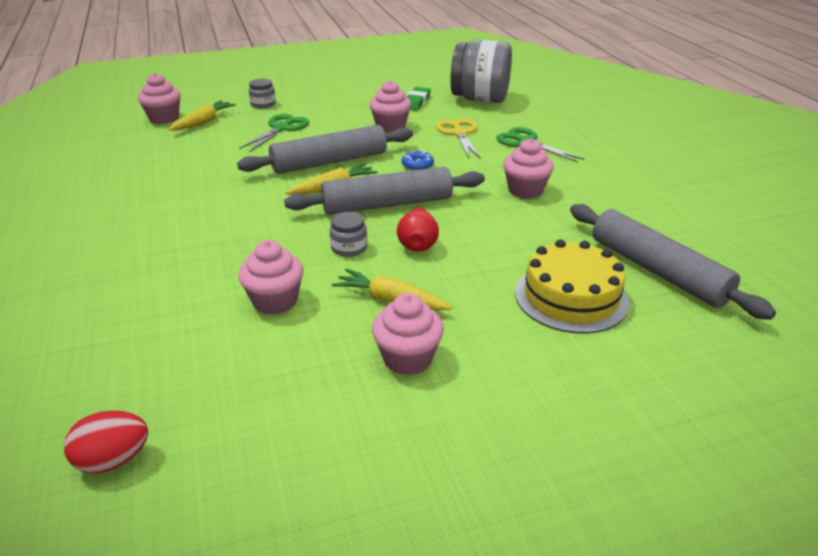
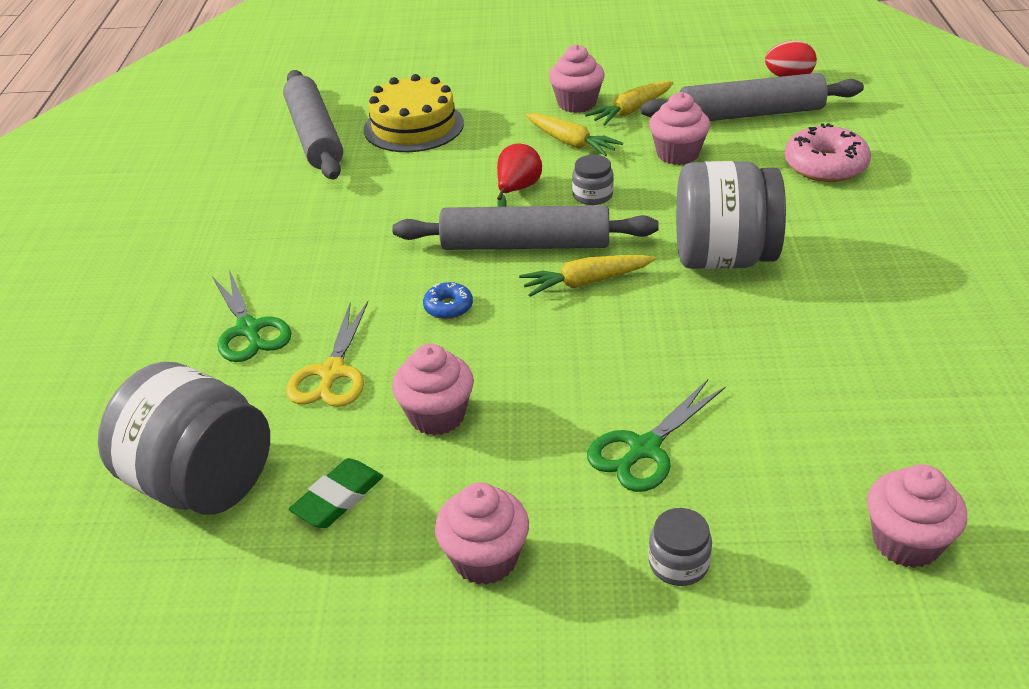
camera: 160 degrees left, 5 degrees up
(120, 309) = (825, 165): none -> pink donut
(203, 122) = (809, 507): yellow carrot -> yellow carrot (631, 111)
(235, 214) = (723, 258): none -> grey jar
(329, 162) = (577, 337): grey rolling pin -> grey rolling pin (750, 114)
(525, 190) = (341, 240): pink cupcake -> pink cupcake (485, 559)

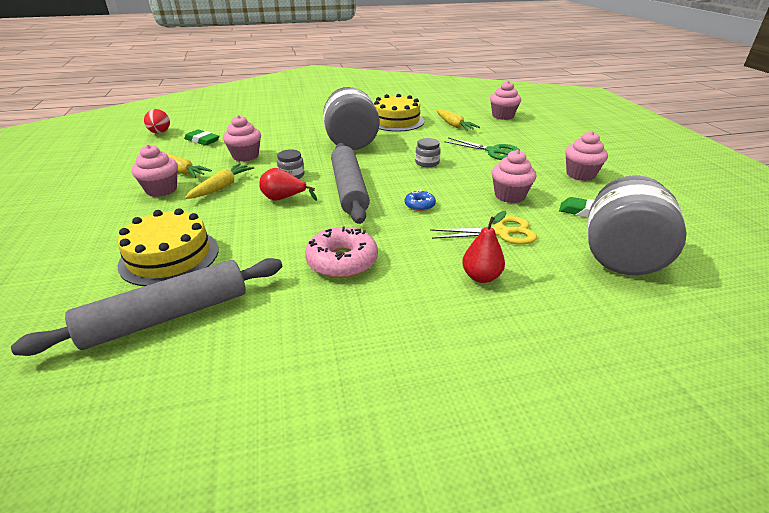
camera: 105 degrees left, 5 degrees down
(249, 329) = (481, 277): green scissors -> red pear
(585, 282) = (382, 170): yellow carrot -> yellow carrot (454, 125)
(678, 563) = (545, 143): grey jar -> grey jar (427, 163)
(750, 114) = (202, 140): grey rolling pin -> green eraser
(825, 165) = (264, 125): pink donut -> pink donut (342, 261)
(853, 329) = (396, 121): none -> yellow cake

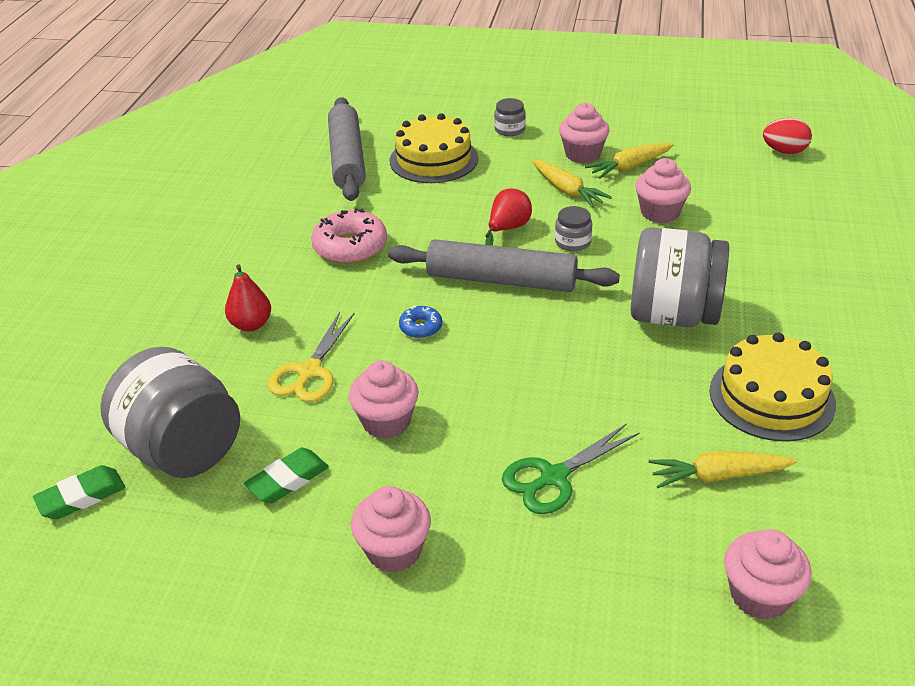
camera: 115 degrees right, 5 degrees up
(202, 140) = (738, 182): green eraser -> green eraser (81, 497)
(427, 163) = (548, 375): grey jar -> grey jar (509, 129)

